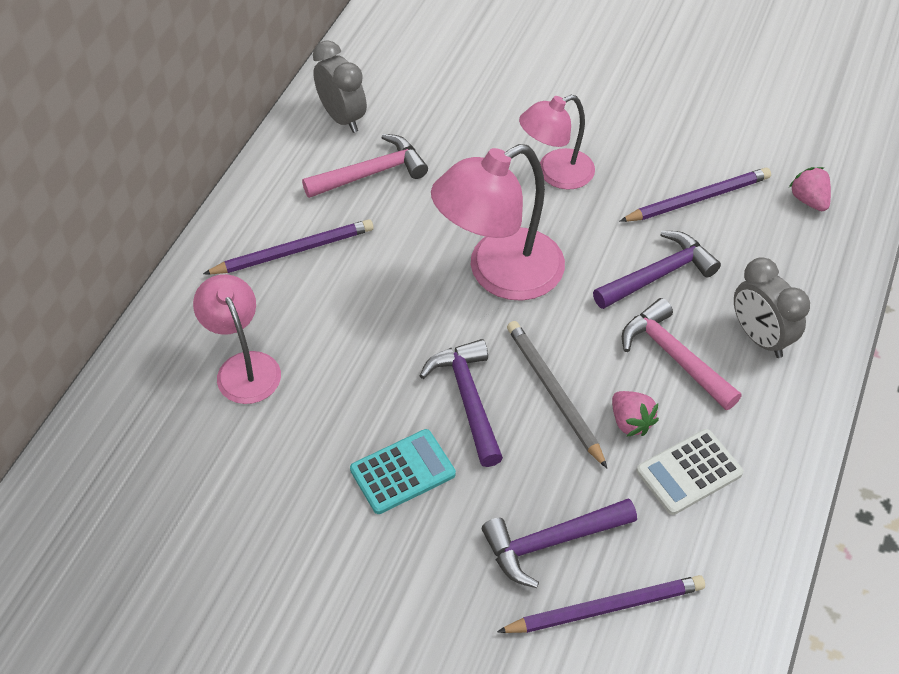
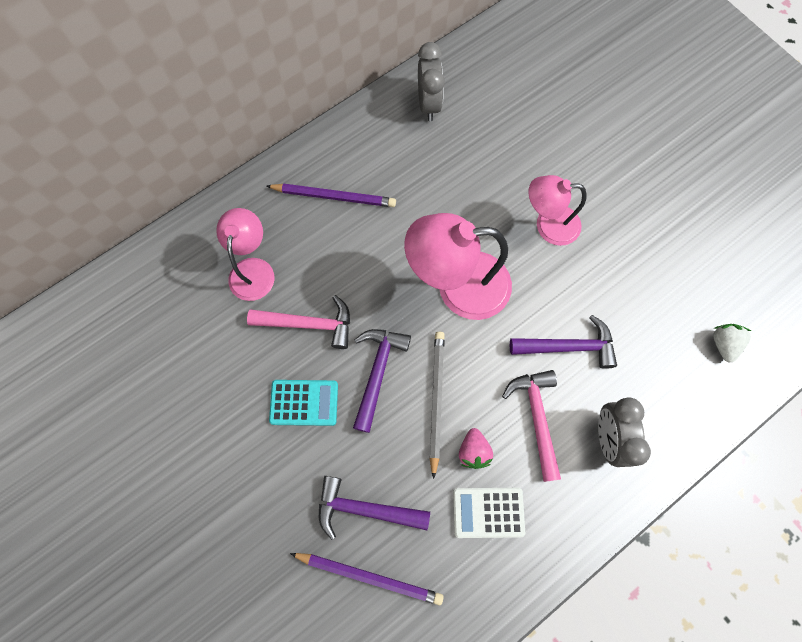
camera: 30 degrees right, 20 degrees up
(371, 173) = (421, 160): pink hammer -> pink hammer (308, 324)
(697, 199) = (639, 299): purple pencil -> none
(808, 200) = (723, 344): pink strawberry -> white strawberry

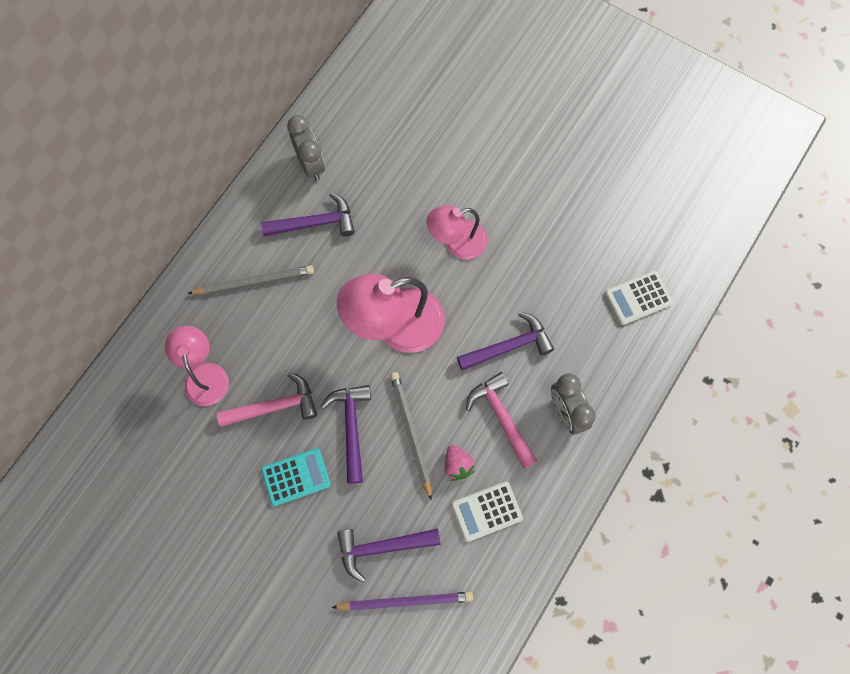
camera: 20 degrees left, 0 degrees up
(334, 196) = (254, 281): purple pencil -> grey pencil
(412, 160) = (315, 223): none -> purple hammer
(723, 344) = (638, 298): white strawberry -> white calculator

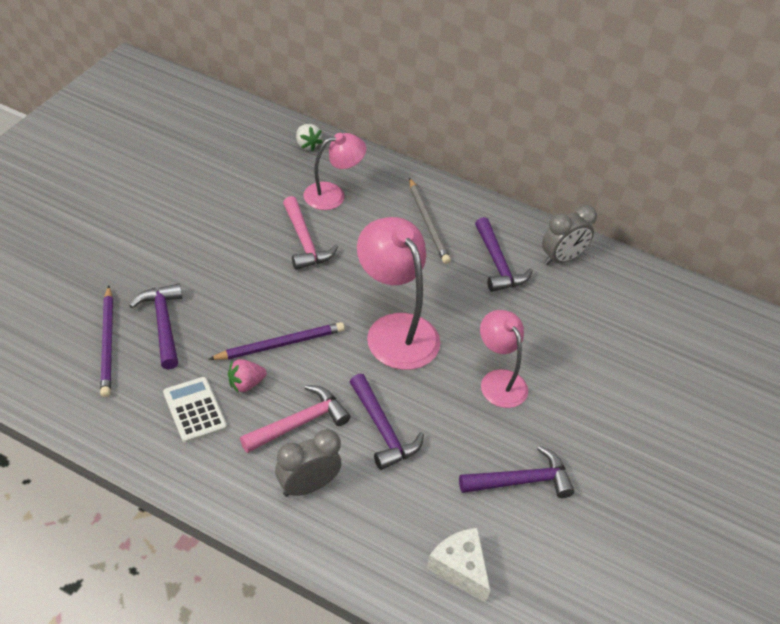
camera: 80 degrees right, 25 degrees down
(119, 399) = (307, 145): none -> white strawberry
(296, 477) = (236, 259): turquoise calculator -> none
(351, 428) = (285, 297): purple hammer -> purple hammer (521, 481)
(410, 433) = (280, 344): grey pencil -> purple pencil
(638, 298) = (460, 568): white calculator -> white cheese

